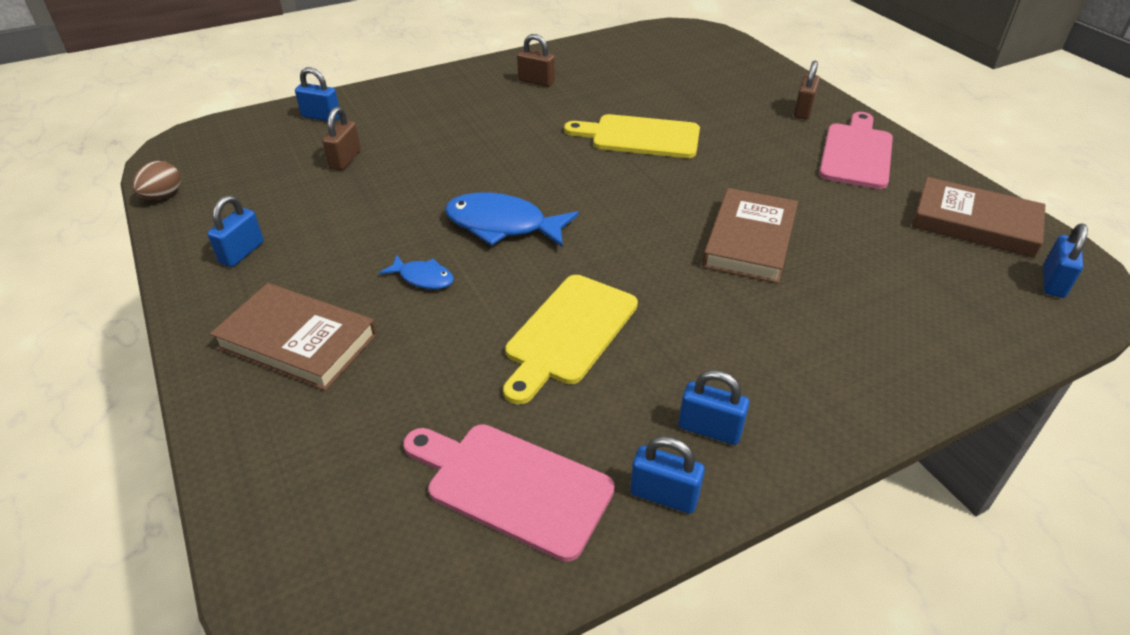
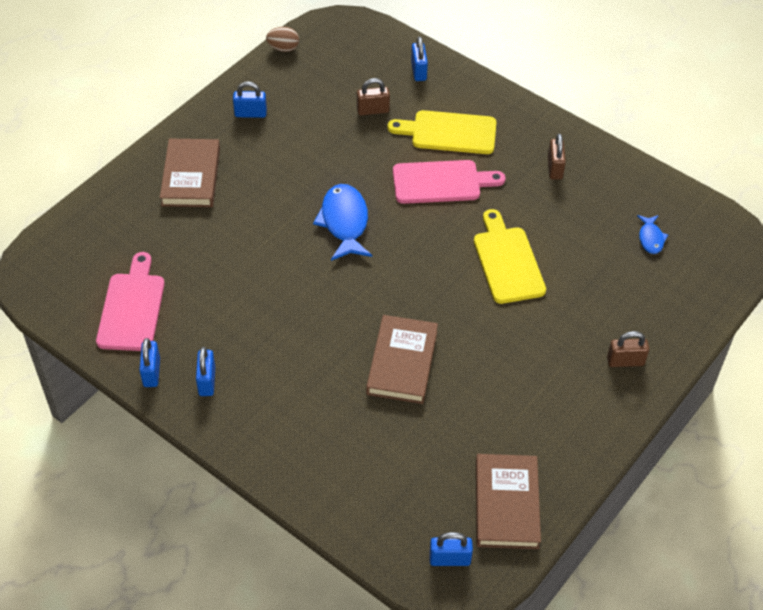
camera: 65 degrees right, 10 degrees up
(423, 278) = (270, 205): blue fish -> blue fish (651, 238)
(568, 333) = (255, 293): yellow cutting board -> yellow cutting board (449, 132)
(749, 240) = (402, 362): brown book -> brown book turned 75 degrees counterclockwise
(856, 153) = (572, 411): pink cutting board -> pink cutting board (441, 182)

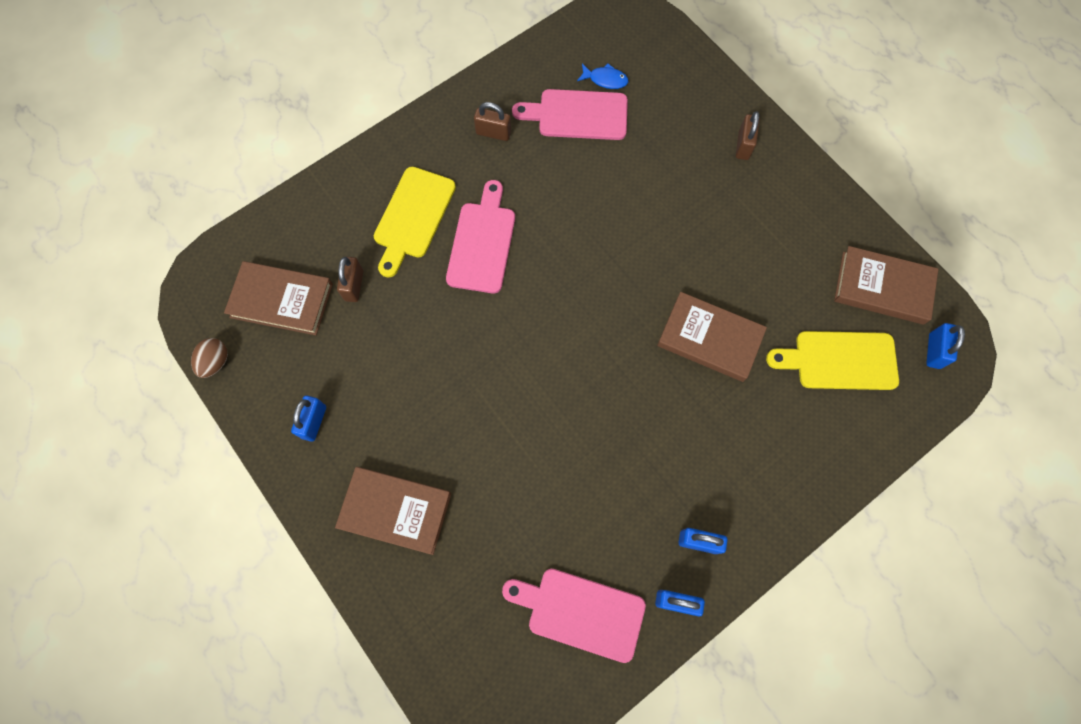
camera: 75 degrees left, 20 degrees up
(344, 222) = (512, 353): blue fish -> none
(346, 72) = (281, 300): none -> brown book
(418, 71) = (309, 223): blue padlock -> none
(507, 261) = (604, 209): yellow cutting board -> yellow cutting board (839, 360)
(601, 224) = (577, 115): none -> pink cutting board

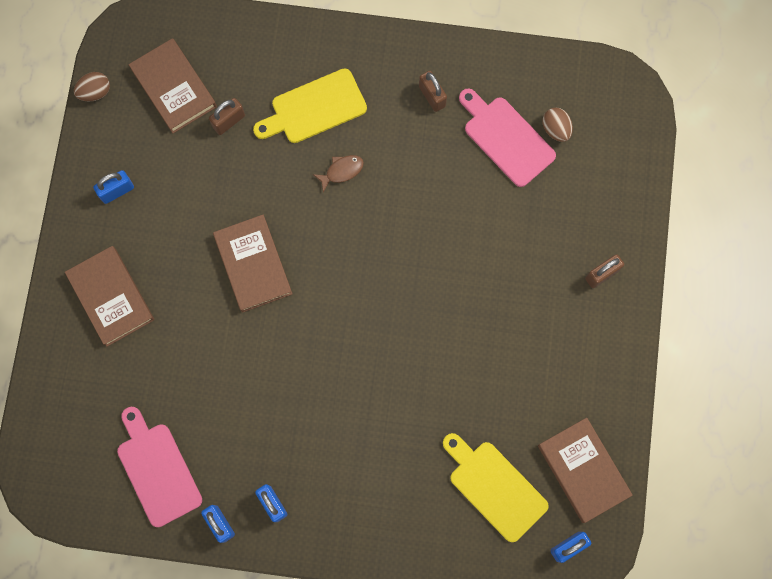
camera: 45 degrees right, 5 degrees up
(482, 243) = (341, 171): pink cutting board -> brown fish
(605, 79) = (555, 129): blue fish -> brown egg
(709, 339) = (422, 385): brown book -> brown book (253, 265)

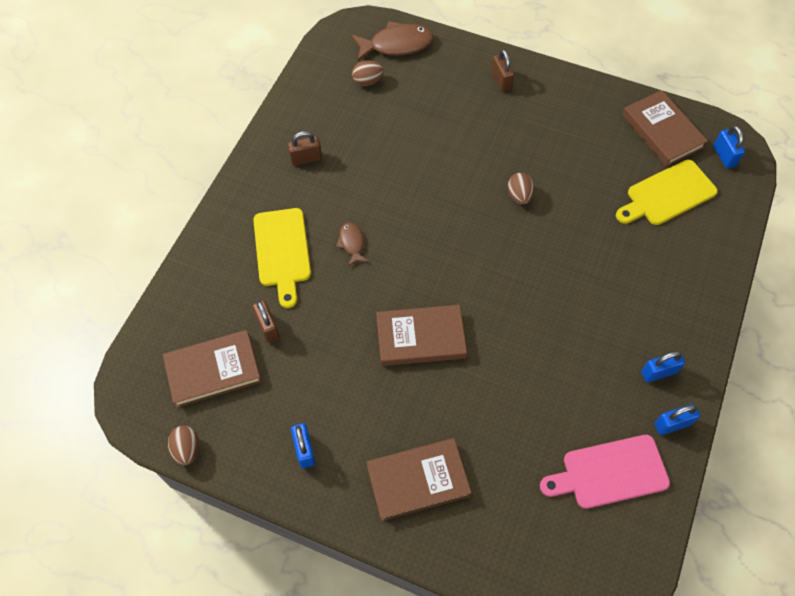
camera: 75 degrees left, 15 degrees down
(447, 326) = (519, 196): none -> brown egg
(506, 138) = (363, 115): pink cutting board -> none
(583, 470) = (662, 131): brown book -> brown book turned 75 degrees clockwise
(619, 146) = (396, 45): none -> brown fish

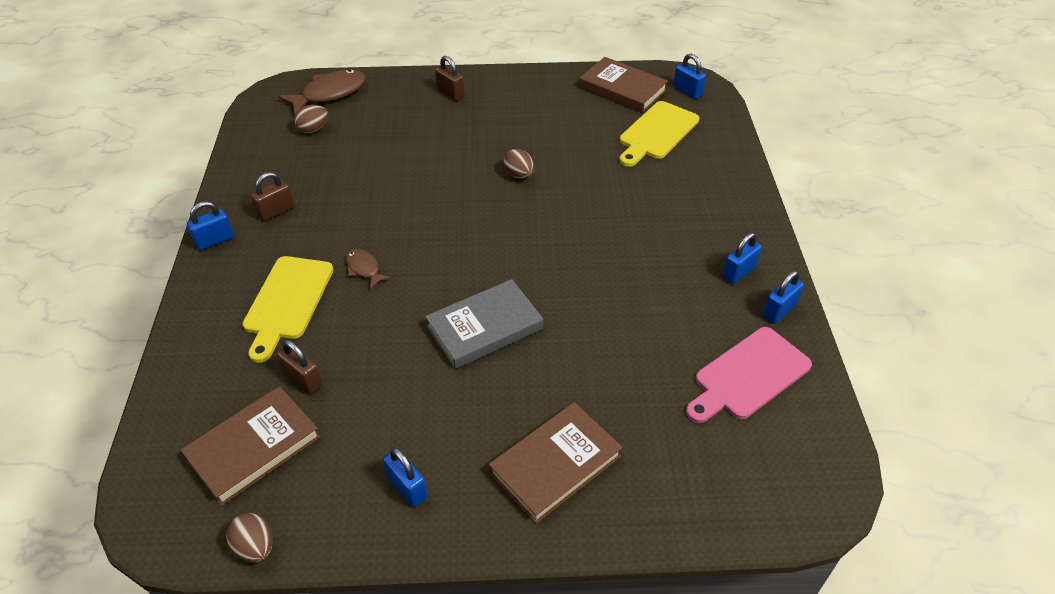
camera: 25 degrees left, 15 degrees down
(250, 170) = (214, 240): none -> blue padlock
(282, 251) = (287, 302): yellow cutting board -> yellow cutting board turned 45 degrees clockwise
(420, 338) = (485, 328): brown book -> grey book

